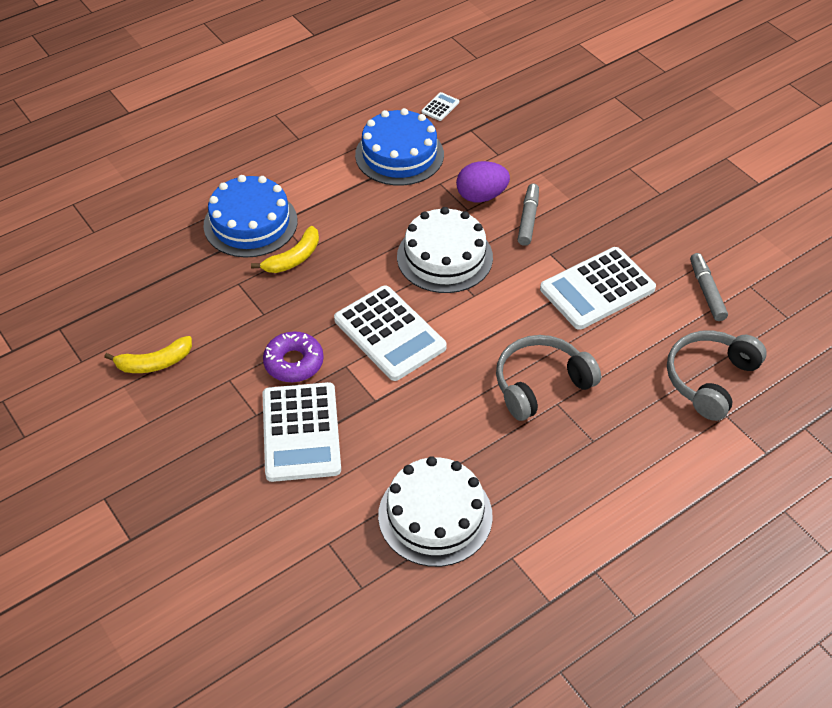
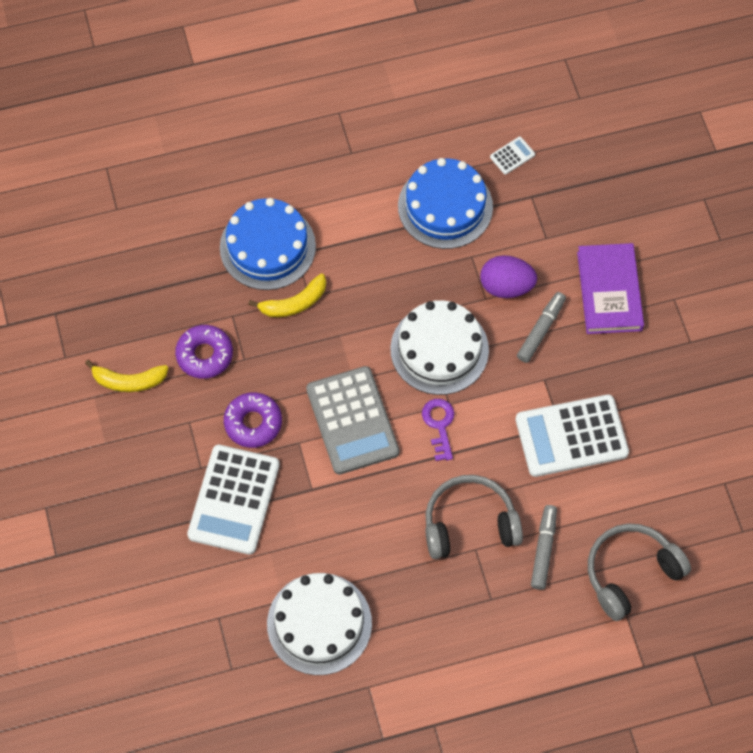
camera: 20 degrees right, 15 degrees up
(223, 321) = (204, 355): none -> purple donut
(389, 333) = (352, 421): white calculator -> grey calculator
(473, 314) = (439, 425): none -> purple key
(572, 176) = (609, 291): none -> purple book
(706, 291) = (678, 475): grey marker -> grey marker (543, 549)

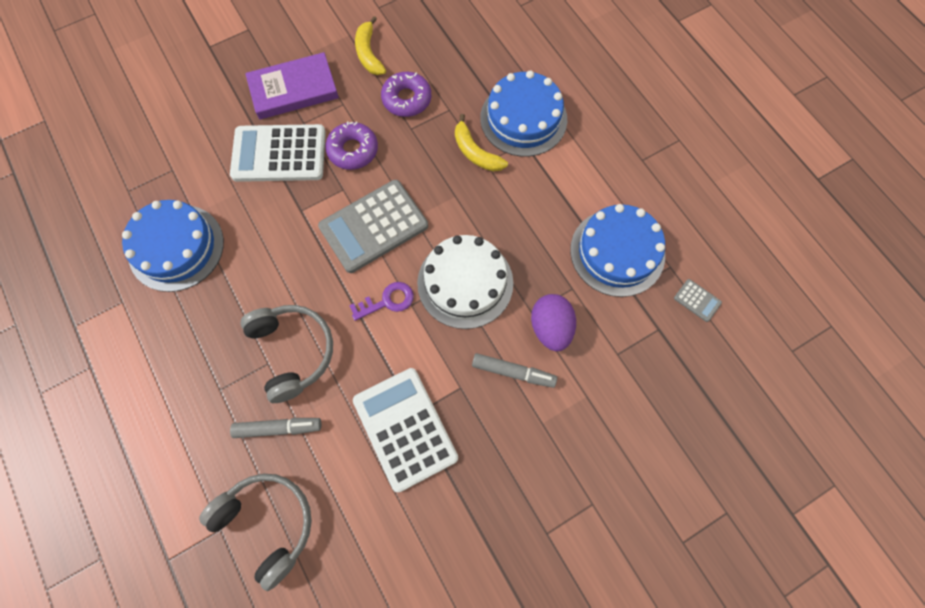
camera: 75 degrees right, 5 degrees up
(319, 623) = (176, 247): white cake -> blue cake
(512, 156) = (697, 300): white calculator -> grey calculator
(609, 291) = (578, 431): purple book -> purple book (293, 89)

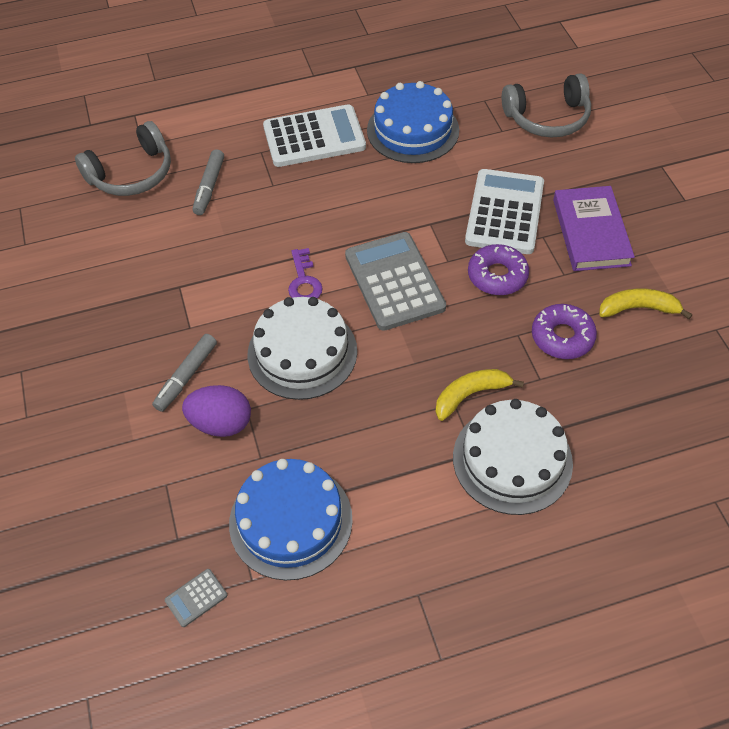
camera: 105 degrees right, 15 degrees down
(292, 352) = (277, 203): grey headphones -> grey headphones (547, 118)
(405, 429) = (169, 276): white calculator -> white calculator (314, 137)
(523, 118) = (512, 460): blue cake -> white cake

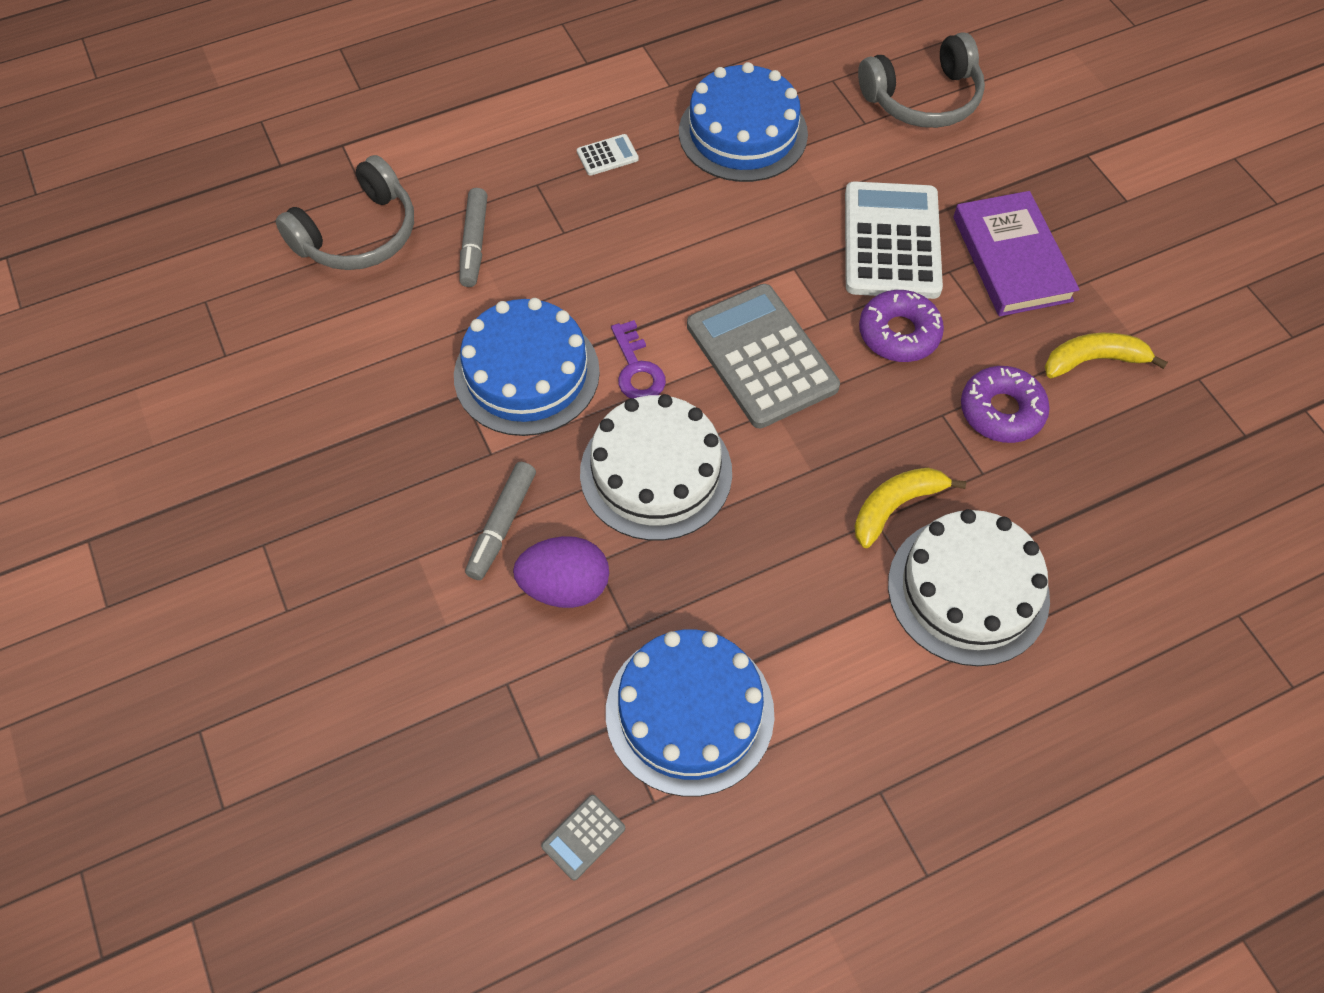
camera: 10 degrees left, 5 degrees up
(226, 276) = (526, 373): none -> blue cake
(314, 137) = (607, 155): white calculator -> white calculator, size x0.41

